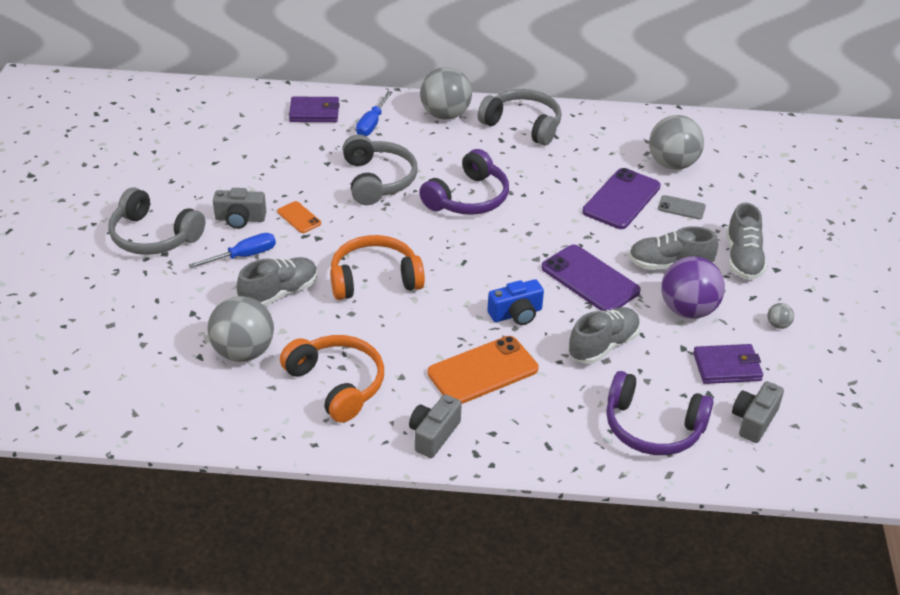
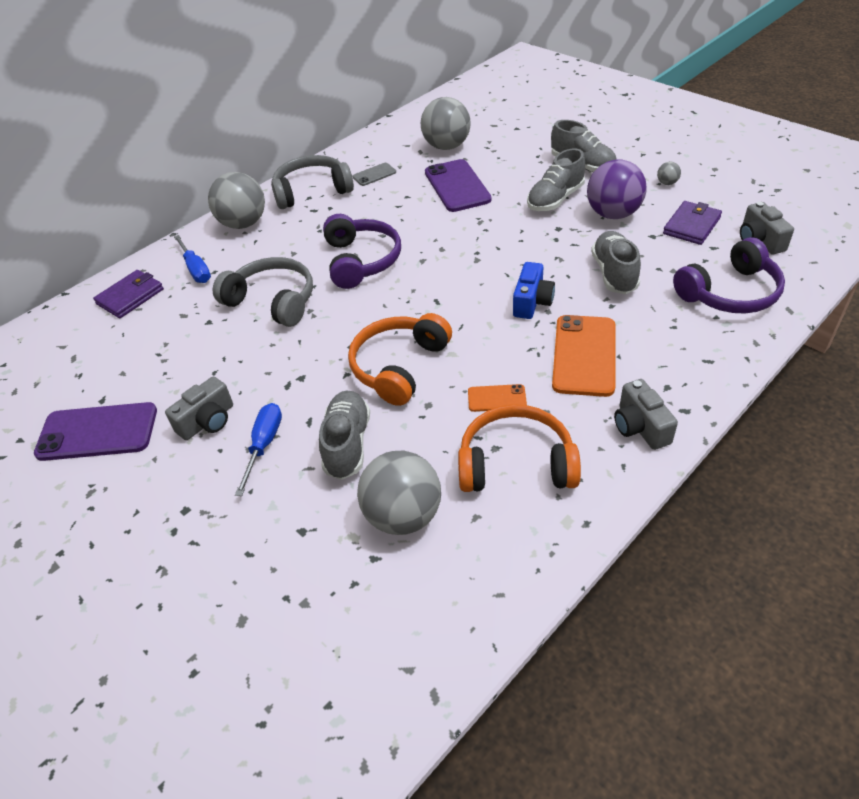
camera: 45 degrees left, 5 degrees up
(153, 236) = (147, 506): grey headphones -> none
(299, 217) = (258, 377): orange phone -> orange phone (496, 398)
(590, 279) = (531, 244): purple phone -> purple phone (97, 432)
(681, 208) = (498, 165): grey phone -> grey phone (374, 175)

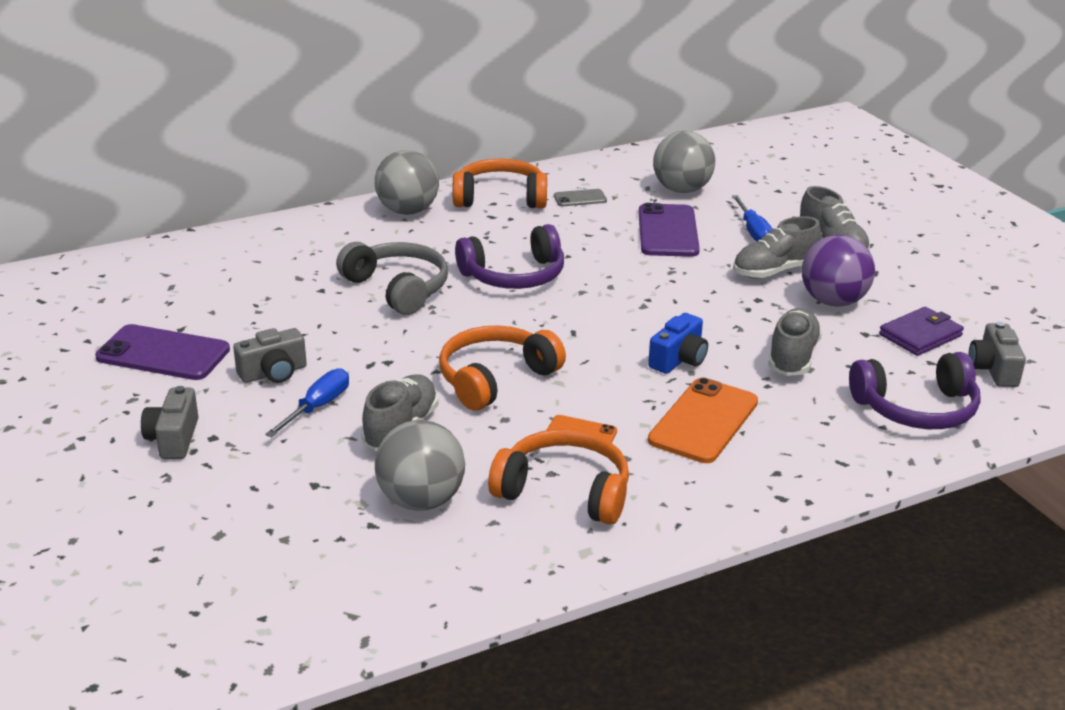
camera: 15 degrees right, 15 degrees down
(130, 296) = (254, 248): purple wallet -> none
(196, 269) = (334, 240): blue screwdriver -> blue screwdriver (753, 231)
(312, 191) = (500, 198): grey headphones -> orange headphones
(361, 261) = (514, 275): purple headphones -> purple headphones turned 60 degrees clockwise
(640, 427) = (720, 498): grey camera -> grey camera (173, 439)
(667, 183) = (922, 287): grey ball -> none

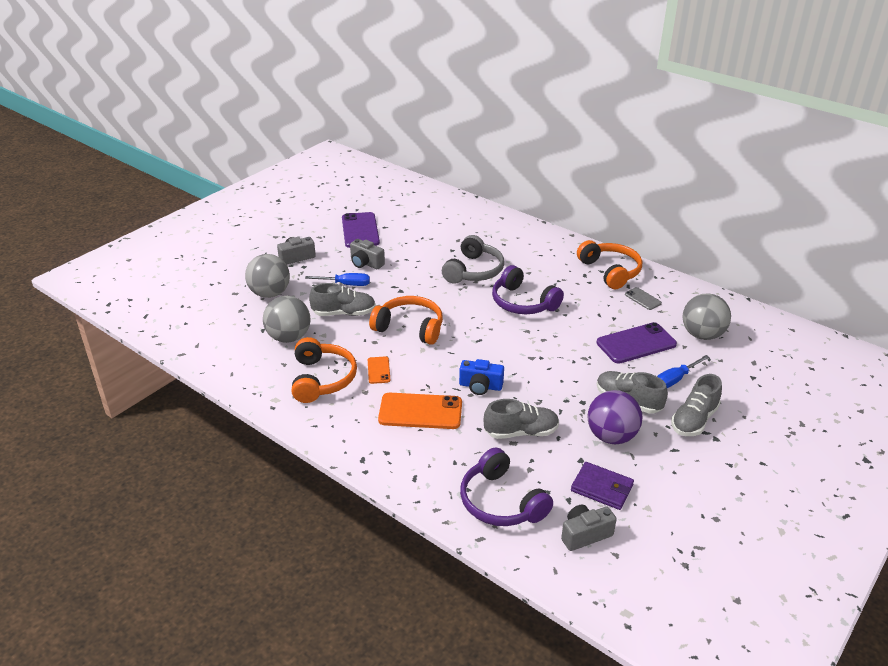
camera: 65 degrees right, 5 degrees up
(407, 211) = (560, 247): grey ball -> grey ball (270, 293)

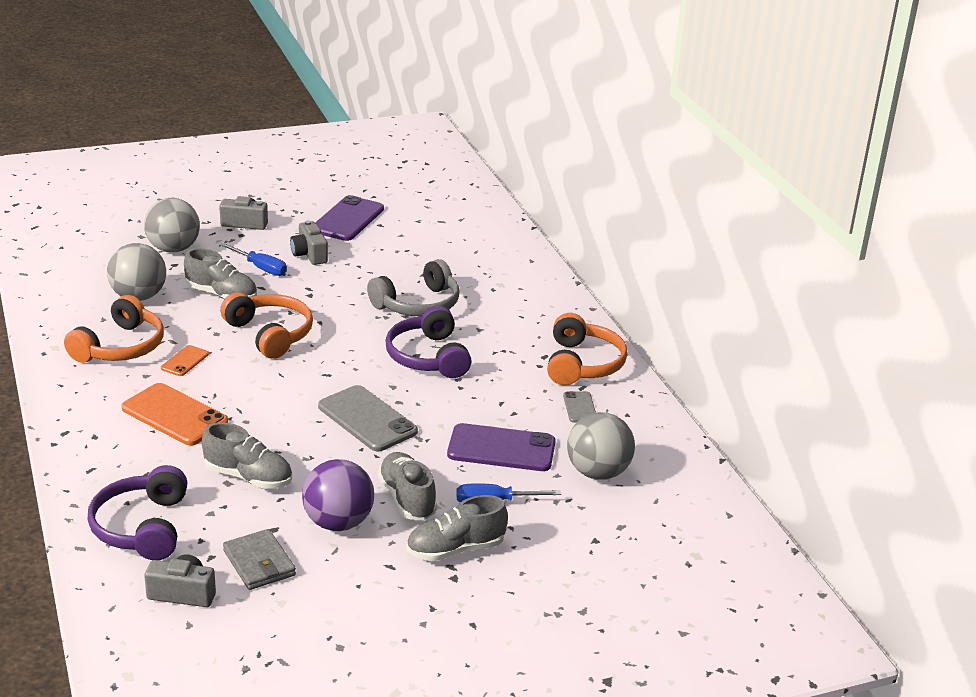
camera: 30 degrees right, 5 degrees down
(480, 386) = (266, 418): blue camera -> none
(540, 359) = (367, 419): none -> grey phone
(602, 488) = (259, 563): purple wallet -> grey wallet

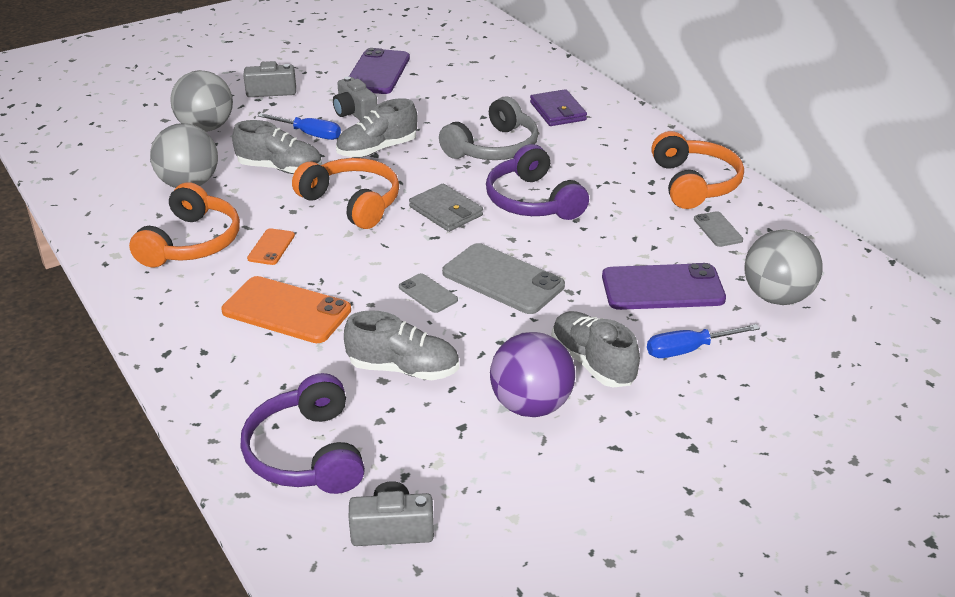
camera: 10 degrees left, 5 degrees up
(259, 563) = (465, 472): grey wallet -> grey wallet (446, 211)
(298, 420) = (428, 293): none -> grey phone
(455, 549) = (676, 413): grey shoe -> grey shoe (377, 149)
(494, 280) = (558, 111): none -> purple wallet

